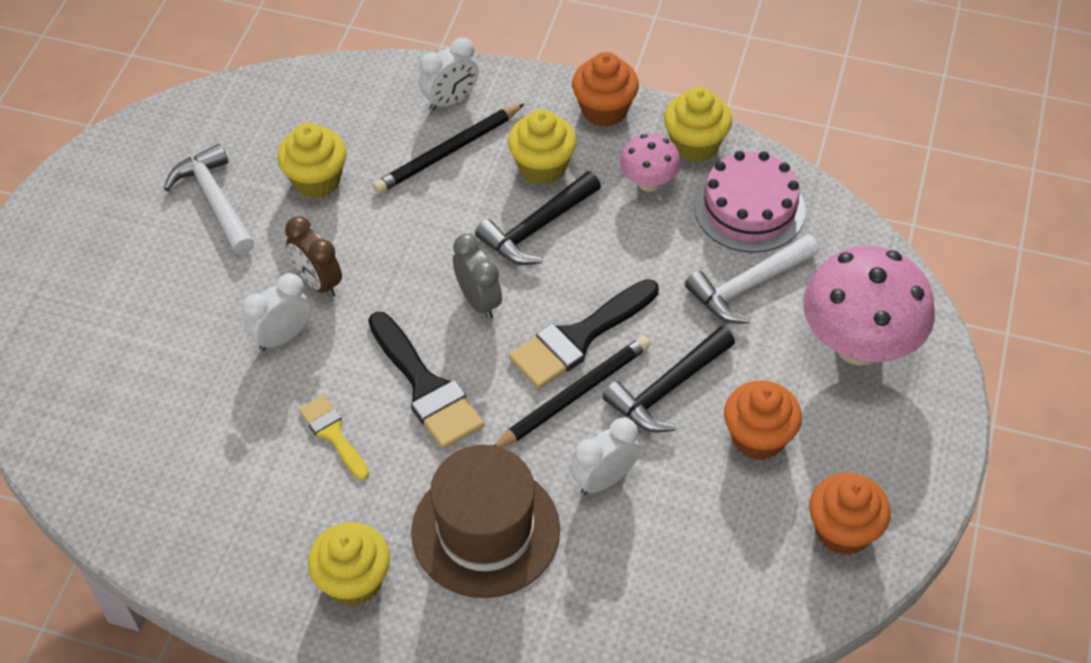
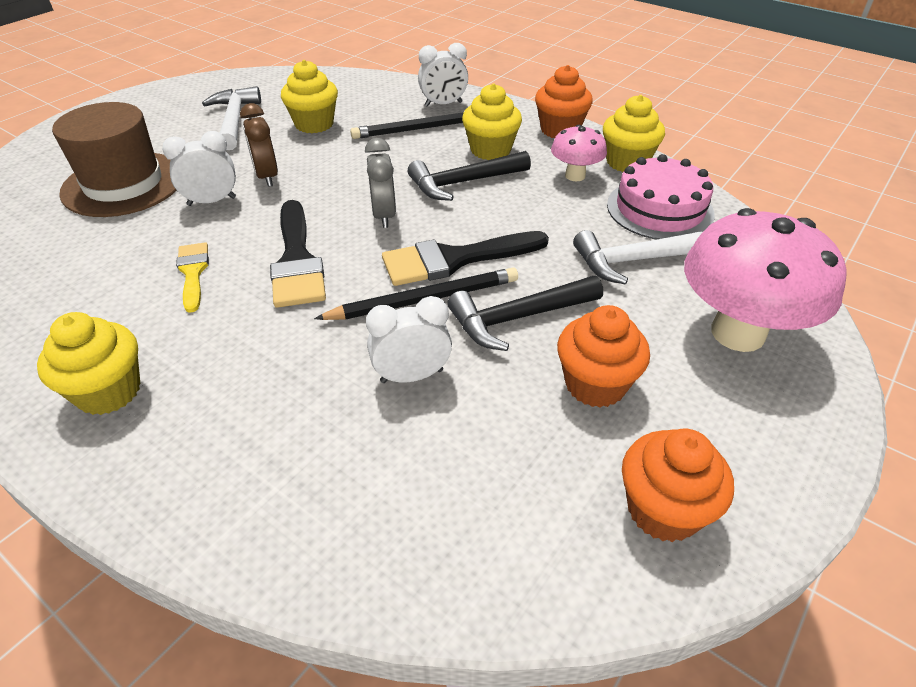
camera: 20 degrees right, 10 degrees down
(485, 530) = (265, 386): brown hat -> brown hat (123, 184)

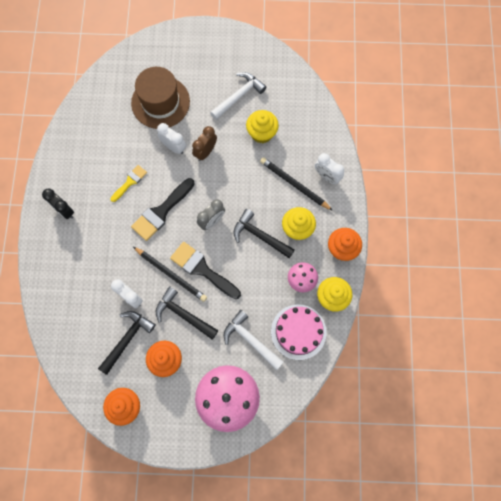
camera: 55 degrees right, 30 degrees up
(108, 391) = (64, 211): yellow cupcake -> black clock
(498, 425) = (127, 339): none -> black hammer

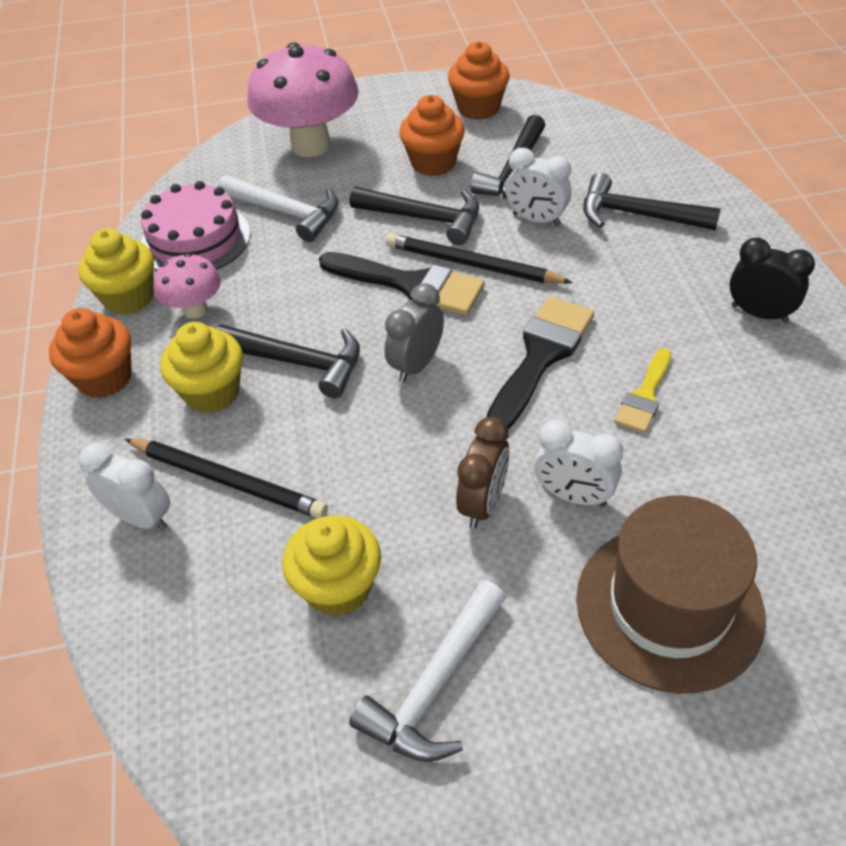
camera: 170 degrees right, 25 degrees down
(83, 287) = (637, 215): none -> black hammer

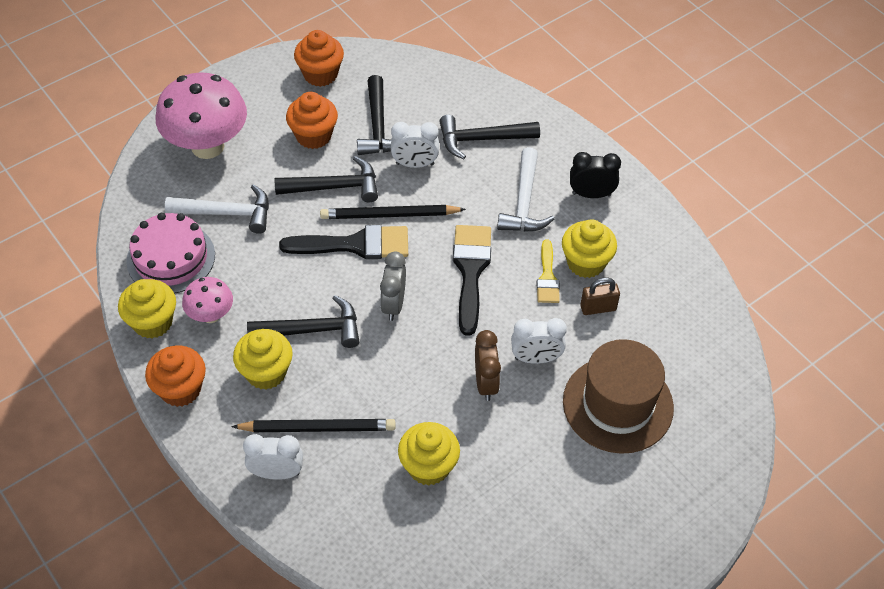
camera: 30 degrees left, 5 degrees up
(434, 685) = (514, 498): white hammer -> white hammer (524, 202)
(701, 459) = (598, 308): none -> brown padlock
(711, 395) = (586, 263): none -> yellow cupcake

